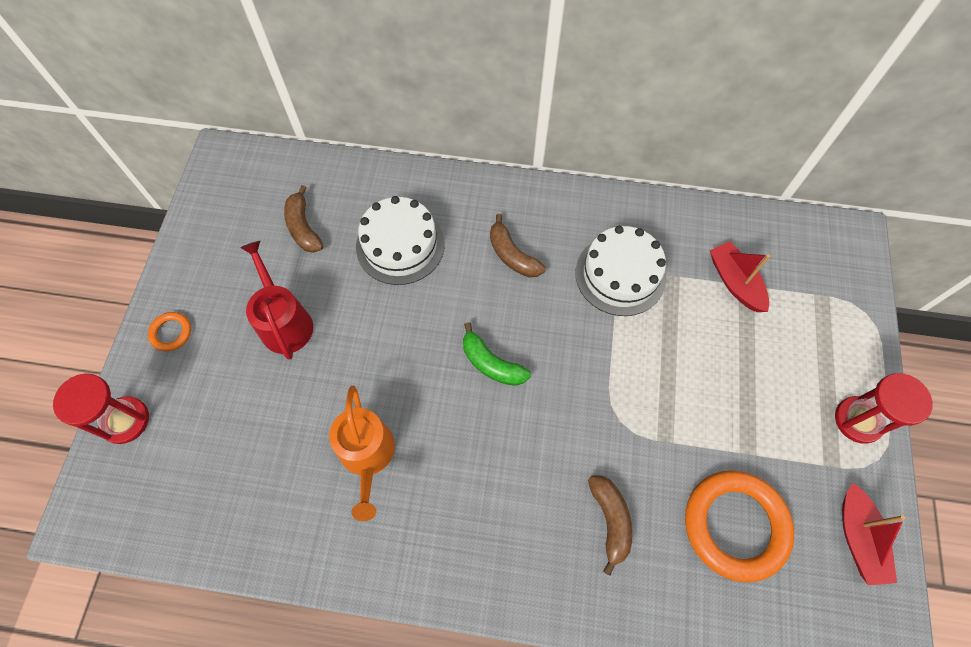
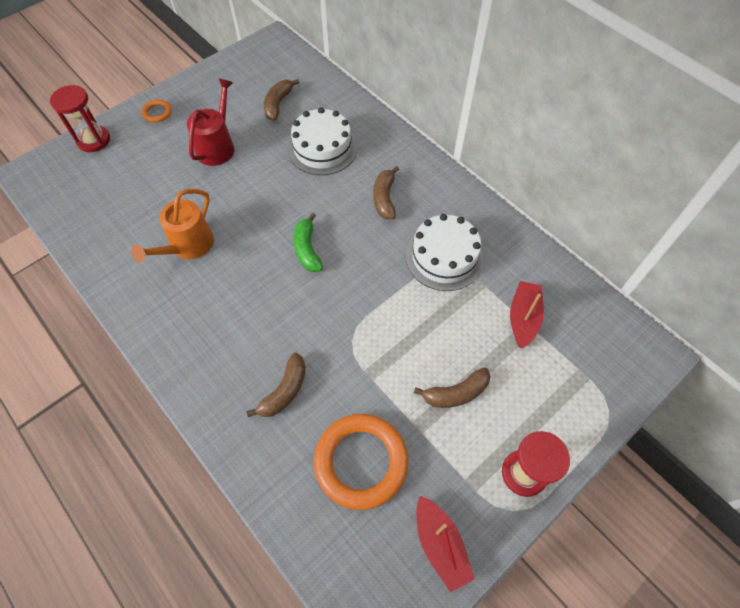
camera: 40 degrees right, 5 degrees down
(748, 395) = (456, 393): none -> brown banana
(858, 538) = (440, 545): red boat -> red boat turned 60 degrees counterclockwise

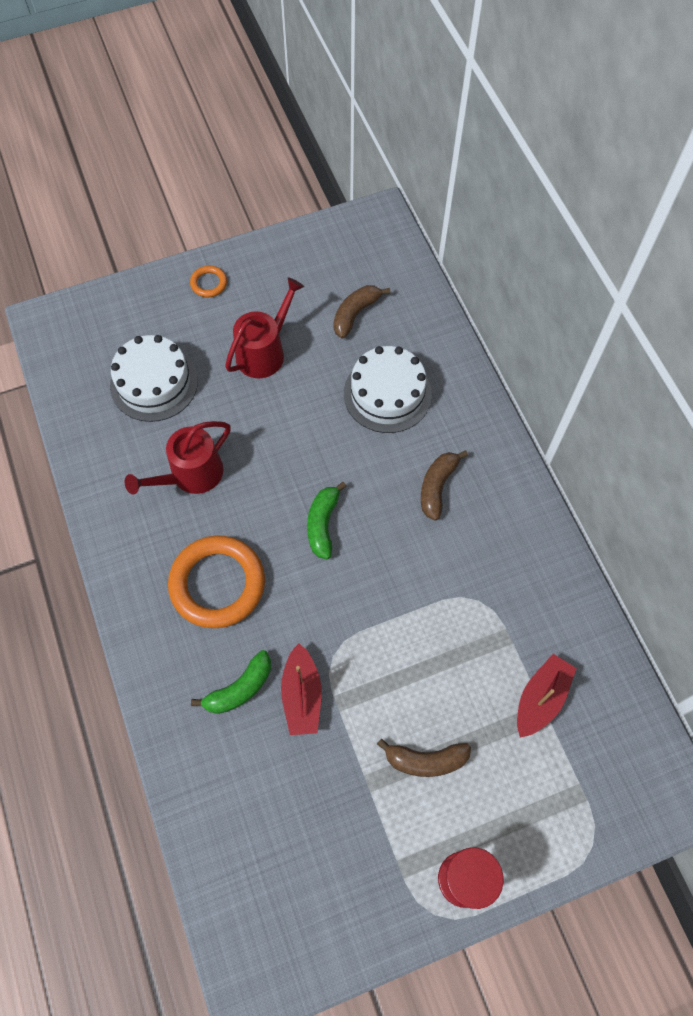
camera: 20 degrees right, 5 degrees up
(93, 140) = (126, 300): red hourglass -> none
(188, 246) = (191, 475): orange watering can -> red watering can
(284, 391) = (240, 688): brown banana -> green banana
(361, 462) = (292, 799): orange ring -> orange ring (217, 584)
(440, 545) = (342, 920): red boat -> red boat (302, 695)
(444, 257) = (478, 588): white cake -> white cake (154, 383)

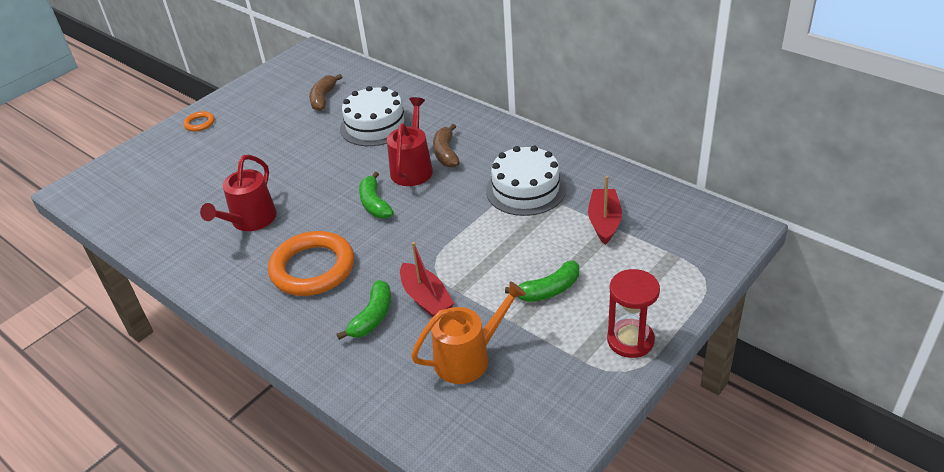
camera: 25 degrees left, 25 degrees down
(154, 383) = (187, 186): white cake -> white cake (525, 189)
(264, 352) = (267, 140): red watering can -> red watering can (412, 168)
(298, 800) = (468, 358): none -> orange watering can
(425, 760) = (549, 290): brown banana -> green banana

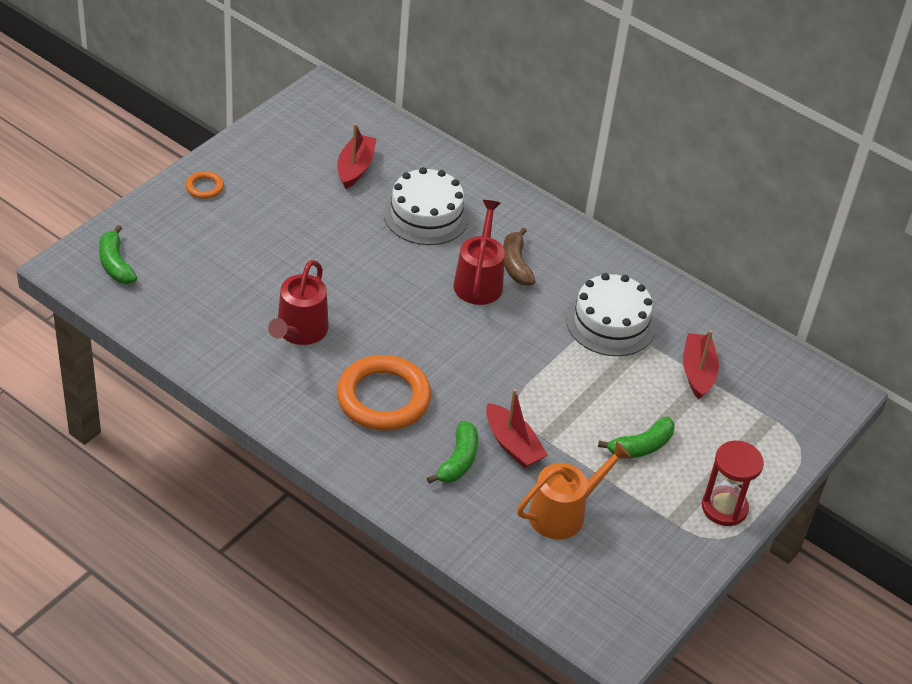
camera: 10 degrees left, 5 degrees up
(323, 98) = (355, 168): brown banana -> red boat
(374, 204) = (441, 324): green banana -> green banana (115, 264)

